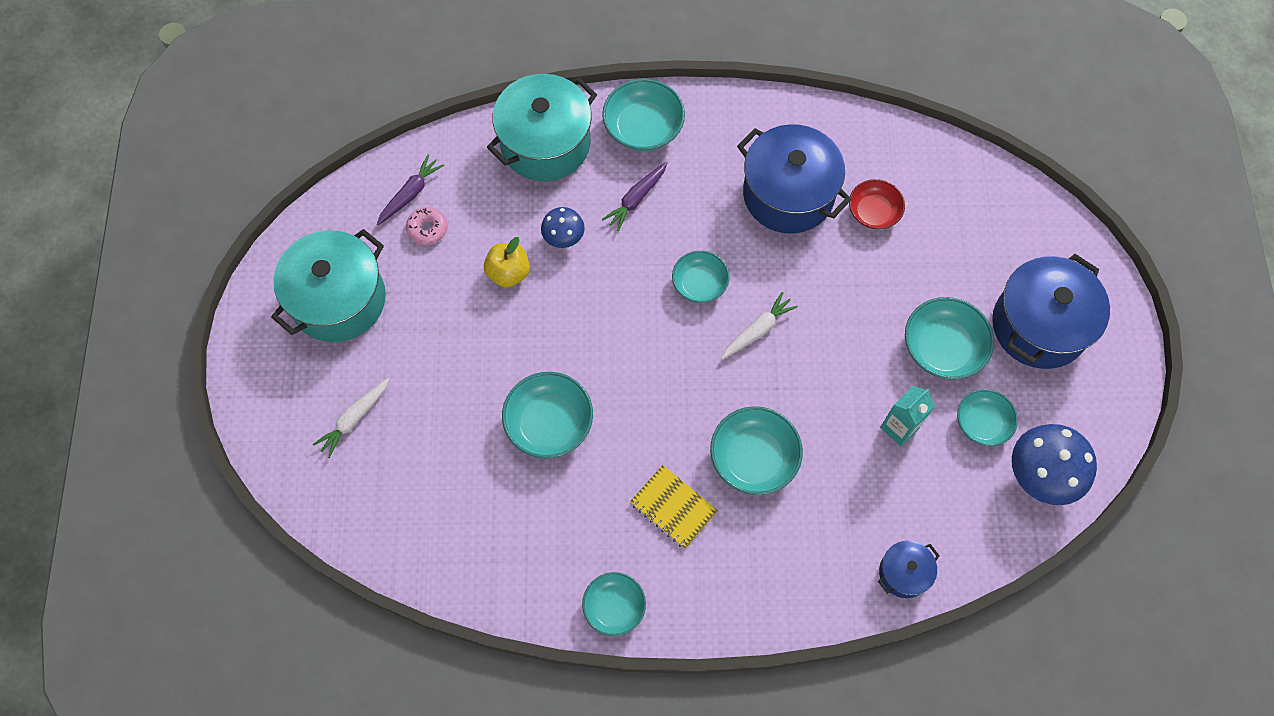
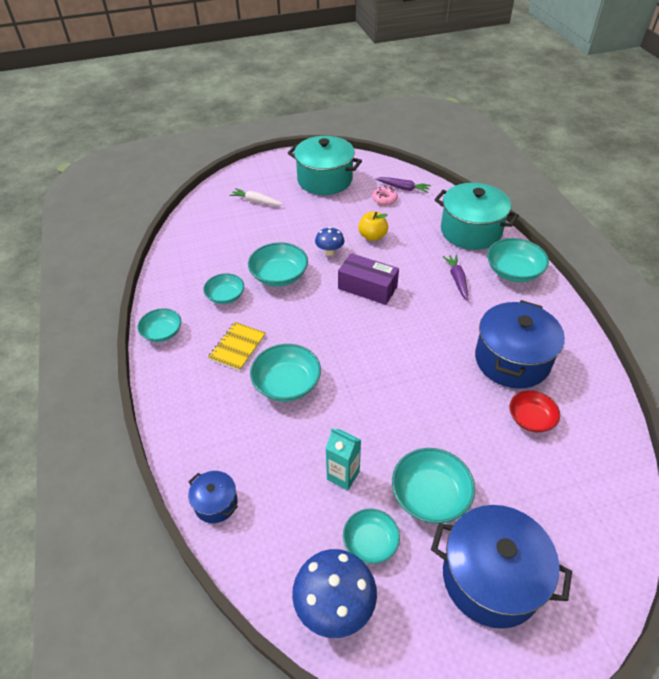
camera: 75 degrees right, 20 degrees down
(563, 238) = (409, 253): blue mushroom -> blue mushroom (329, 252)
(614, 313) = (367, 288): none -> purple box
(636, 199) = (457, 280): purple carrot -> purple carrot turned 60 degrees clockwise
(699, 283) = (410, 325): turquoise bowl -> turquoise bowl (225, 296)
(757, 330) = (389, 365): white carrot -> none

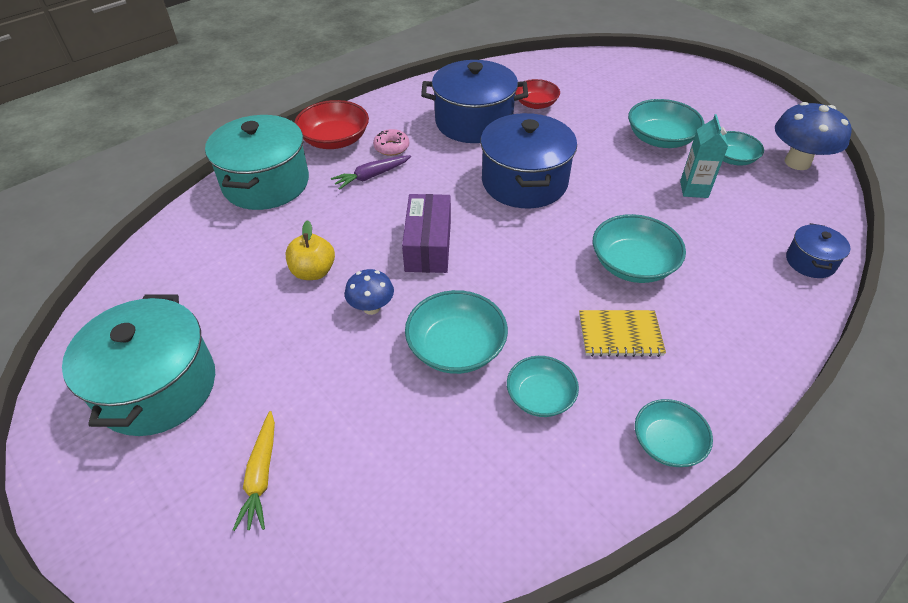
camera: 115 degrees left, 0 degrees up
(256, 201) = (261, 475): white carrot -> yellow carrot
(384, 199) = (208, 285): pink donut -> pink donut (391, 147)
(403, 188) = (170, 272): purple carrot -> none
(491, 578) = (693, 101): blue pot -> blue pot (524, 182)
(513, 271) = (335, 140): turquoise bowl -> red bowl

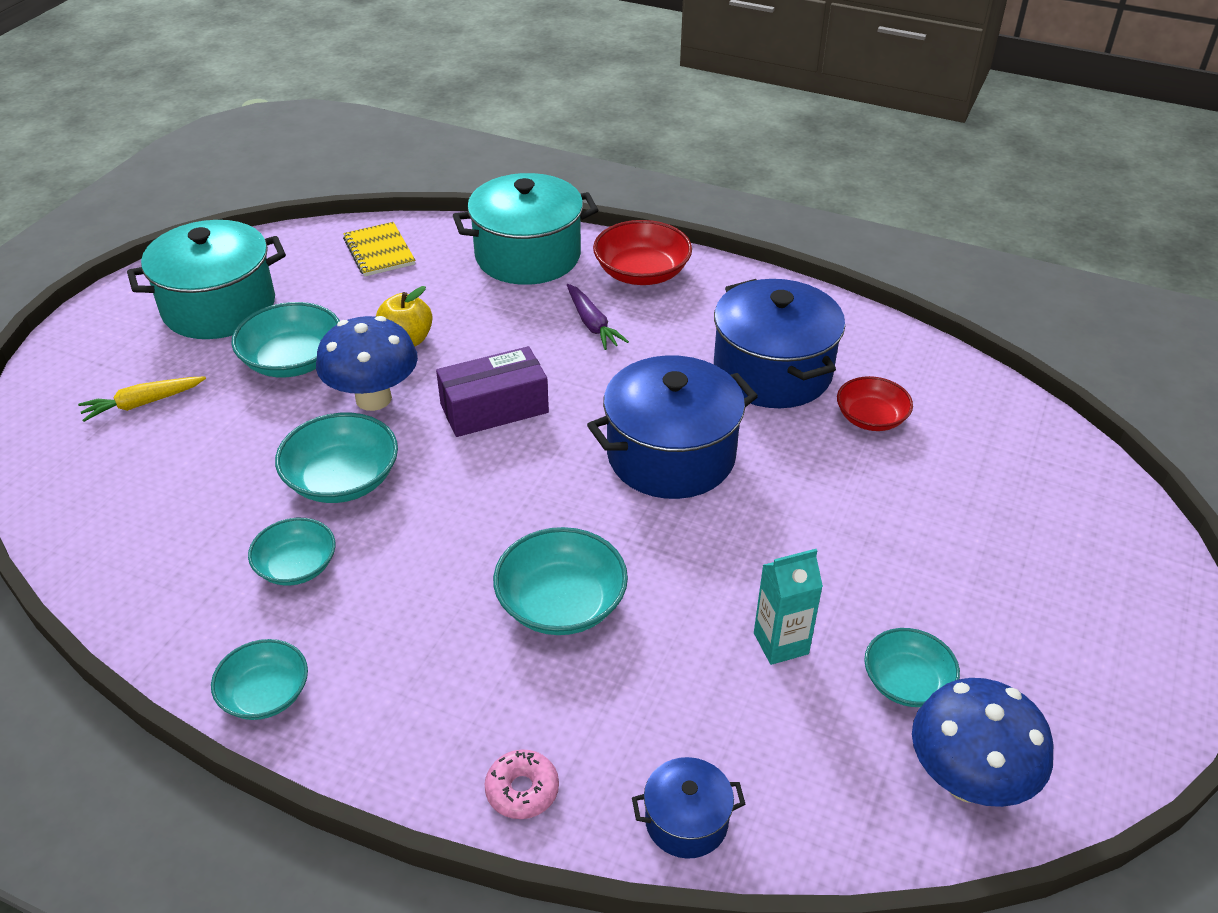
camera: 65 degrees right, 5 degrees down
(371, 176) = (592, 324): purple carrot -> purple carrot turned 150 degrees counterclockwise
(371, 308) = (373, 398): blue mushroom -> blue mushroom, size x1.74
(391, 147) = (660, 320): pink donut -> pink donut (522, 790)
(620, 335) = (421, 616): yellow notebook -> yellow notebook (379, 251)
(660, 139) = (891, 578): turquoise bowl -> turquoise bowl (293, 360)

